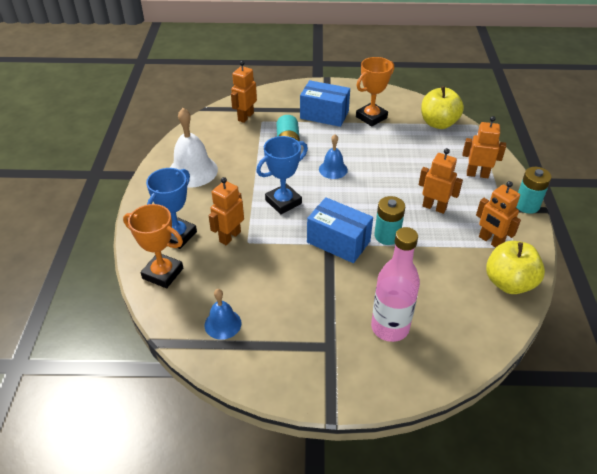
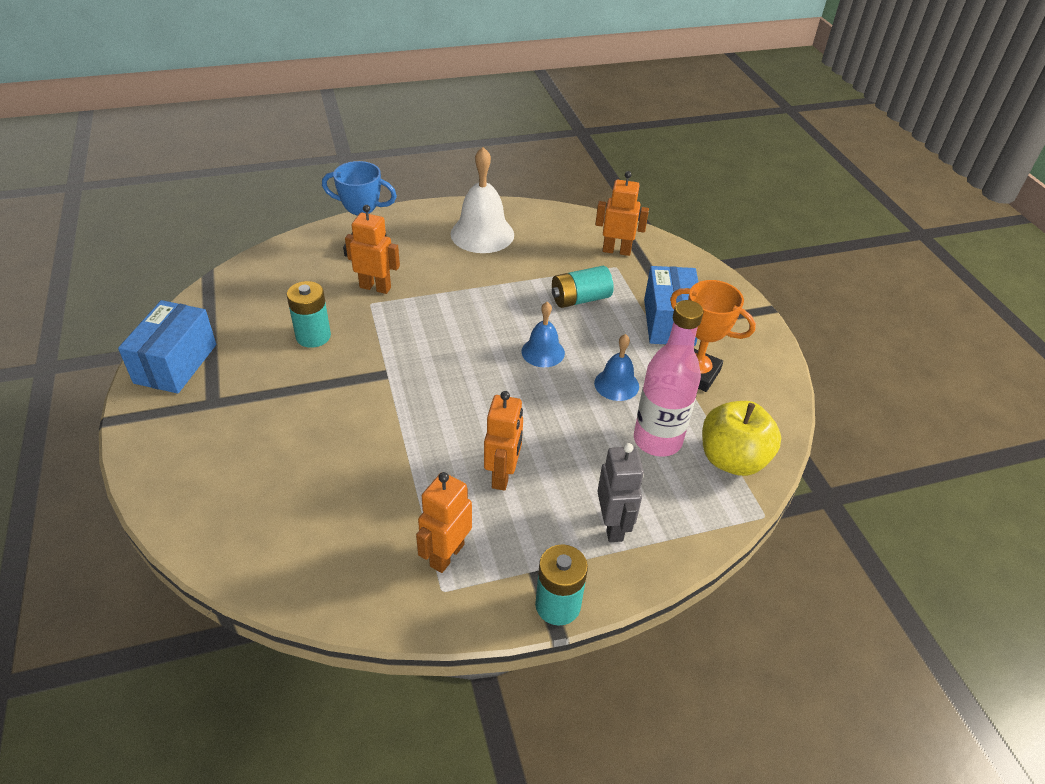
camera: 70 degrees right, 0 degrees up
(163, 273) = (304, 253): orange trophy -> none
(223, 324) = (237, 311): blue bell -> blue bell (616, 384)
(283, 202) = (454, 318): blue trophy -> none
(338, 242) = (393, 381): blue box -> blue box (175, 363)
(387, 236) = (420, 428): turquoise battery -> turquoise battery (313, 336)
(390, 327) = (248, 453): pink bottle -> pink bottle (657, 440)
(477, 174) = (613, 526): orange robot -> grey robot
(509, 283) = (356, 585): yellow apple -> none

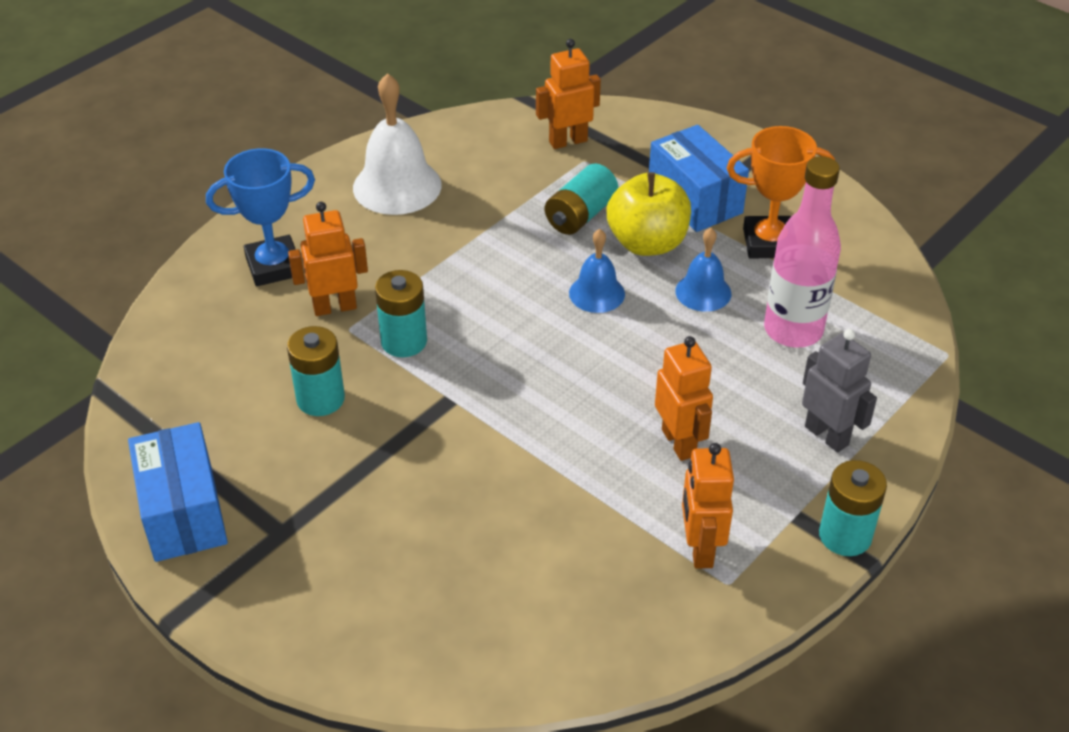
camera: 30 degrees left, 0 degrees up
(394, 325) = (404, 341): none -> turquoise battery
(732, 459) = (876, 314): yellow apple -> yellow apple (647, 243)

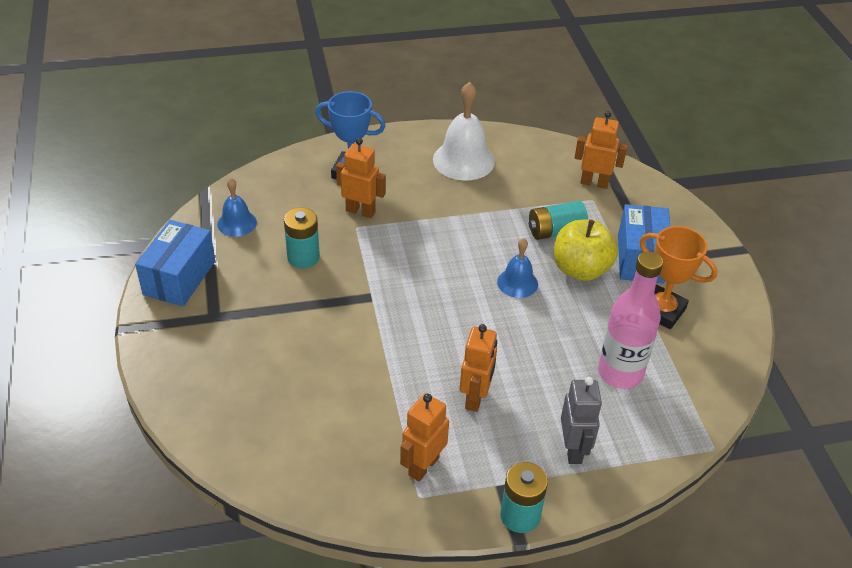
camera: 35 degrees right, 0 degrees up
(404, 341) = (378, 250): turquoise battery -> none
(703, 292) = (585, 318): blue bell -> blue bell (237, 223)

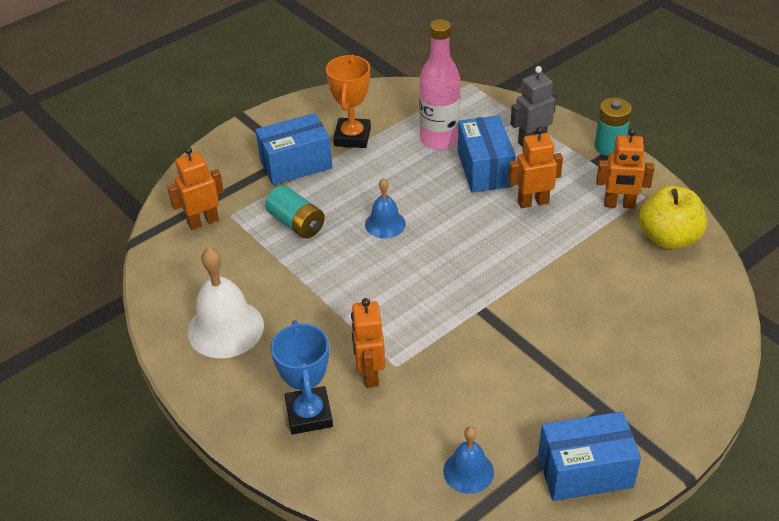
camera: 115 degrees left, 0 degrees up
(303, 257) = (472, 384): turquoise battery -> none
(550, 386) = (484, 169): none -> blue box
(580, 269) = (337, 193): yellow apple -> yellow apple (668, 238)
(594, 183) = (203, 221): orange robot -> orange robot turned 75 degrees clockwise

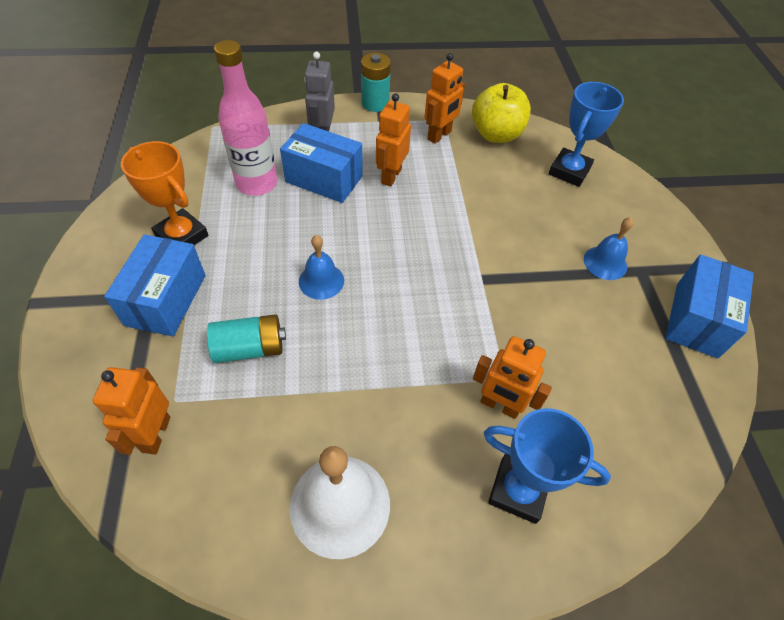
camera: 60 degrees left, 10 degrees up
(468, 471) = (659, 398): blue bell -> blue bell (605, 262)
(681, 309) = (569, 171): none -> blue trophy

